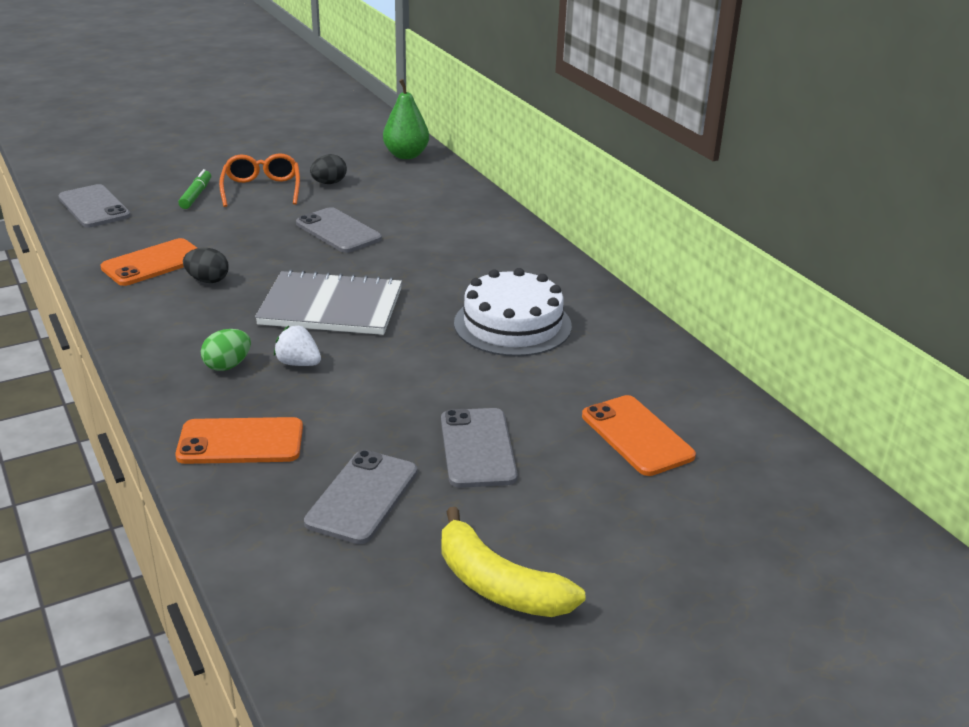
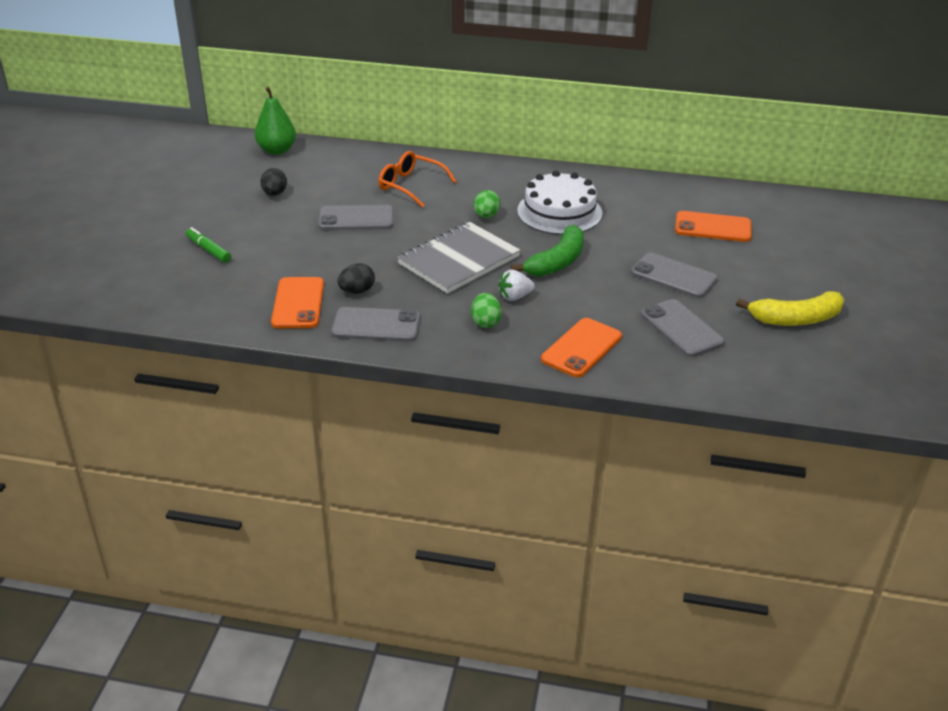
camera: 50 degrees left, 5 degrees up
(94, 207) = (158, 298): grey phone -> grey phone (376, 325)
(261, 189) = (242, 222): orange glasses -> orange glasses (411, 186)
(403, 361) = (557, 262): none -> green banana
(440, 289) = (486, 216): none -> green egg

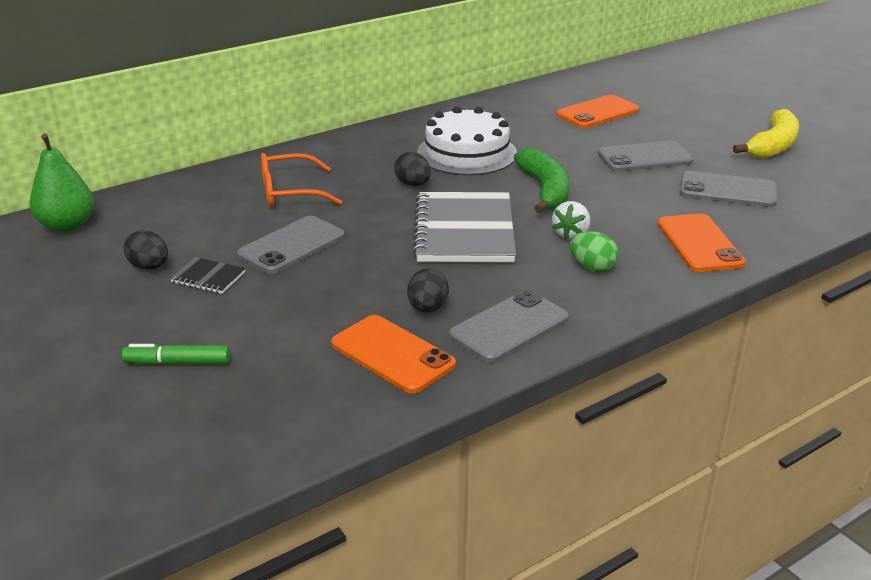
camera: 45 degrees left, 5 degrees down
(289, 214) = (208, 277): none -> black notebook
(486, 216) = (413, 184): green egg -> black egg

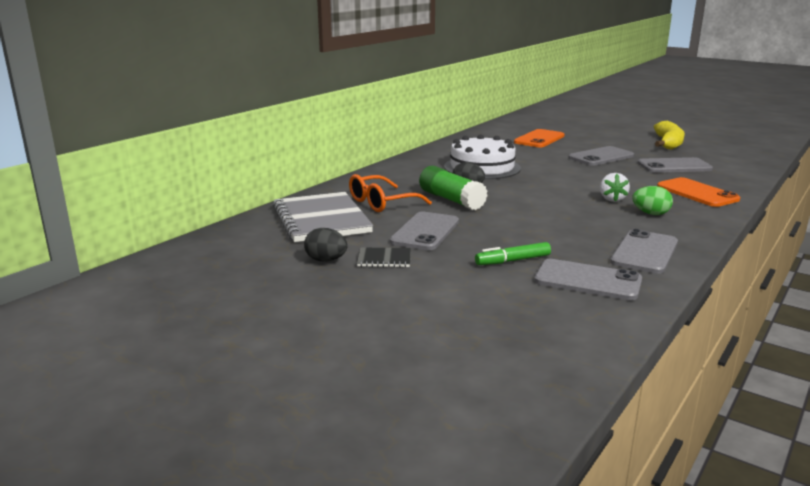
camera: 20 degrees left, 10 degrees down
(67, 226) = (219, 246): green pear -> none
(177, 362) = (430, 314): green marker -> green marker (512, 260)
(372, 201) = (451, 200): none -> green glue stick
(392, 354) = (587, 280): orange phone -> grey phone
(427, 308) = (574, 251): black egg -> none
(464, 231) = (539, 207): grey notebook -> grey notebook (321, 220)
(545, 190) = (562, 180): green banana -> none

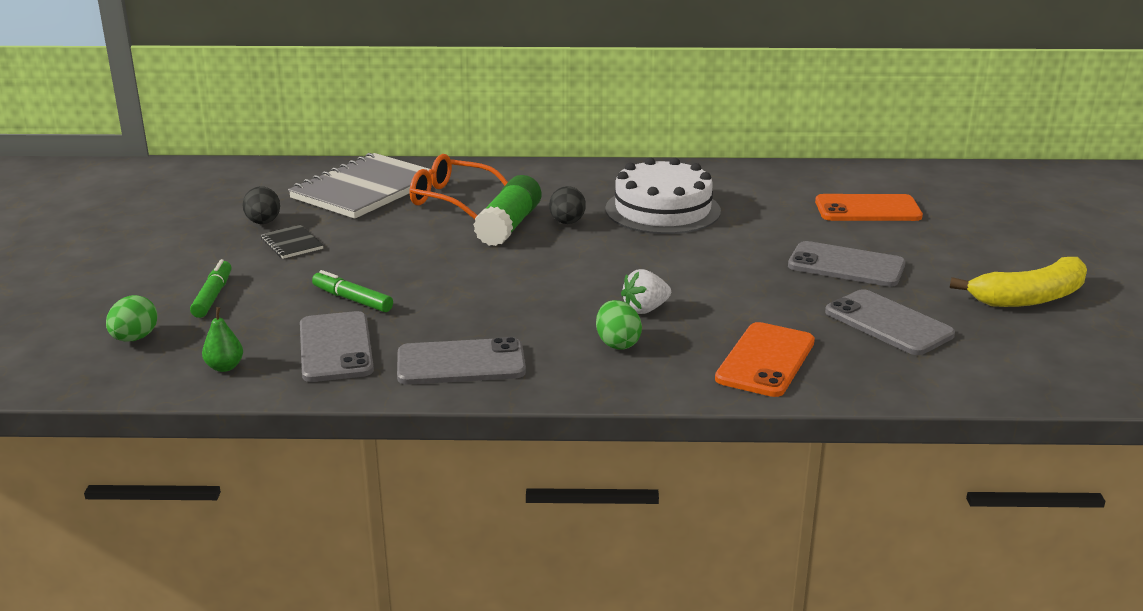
camera: 55 degrees right, 5 degrees up
(425, 232) = (388, 240): grey phone -> none
(446, 303) = (213, 296): none -> green marker
(495, 348) = (134, 338): none -> green egg
(586, 322) = (225, 367): none -> green pear

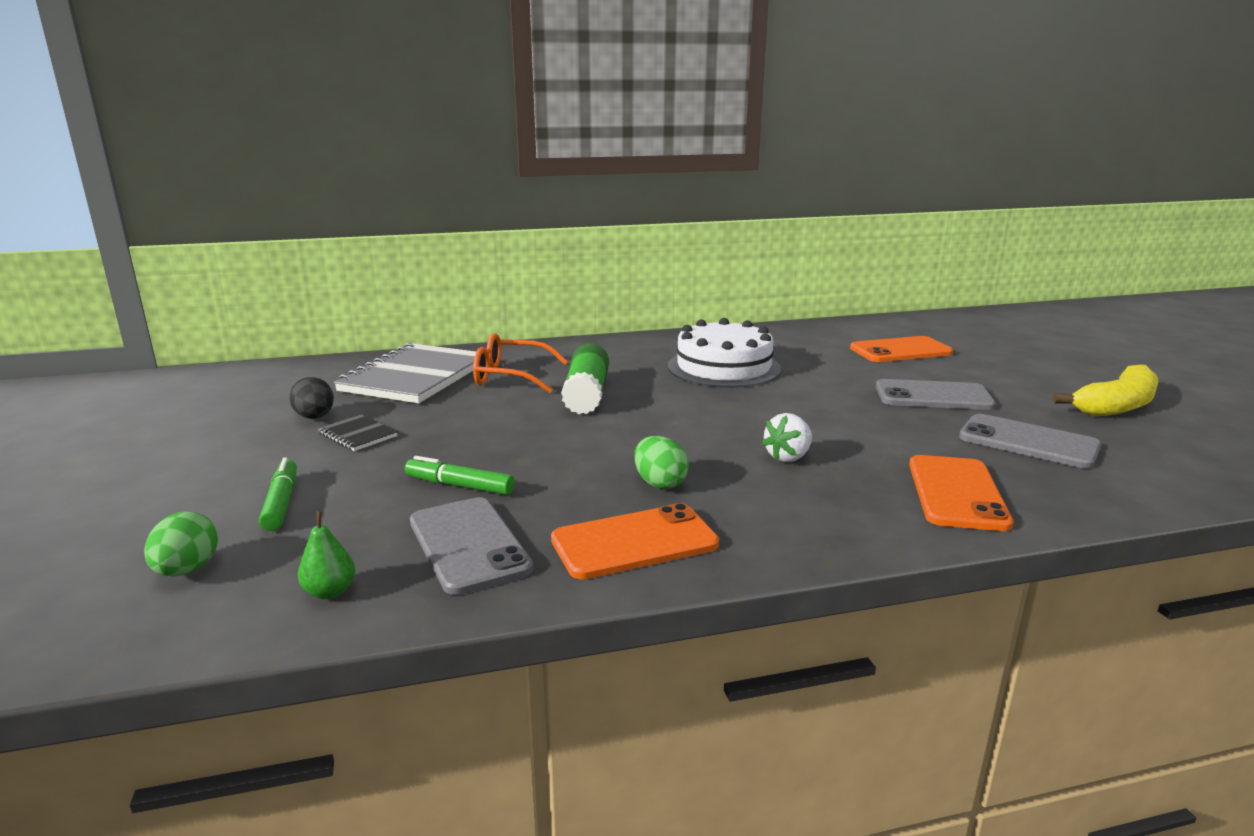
camera: 15 degrees left, 5 degrees down
(461, 363) = (634, 542): grey phone -> orange phone
(567, 222) = (642, 386): black egg -> none
(617, 343) = (791, 496): green egg -> green egg (660, 483)

